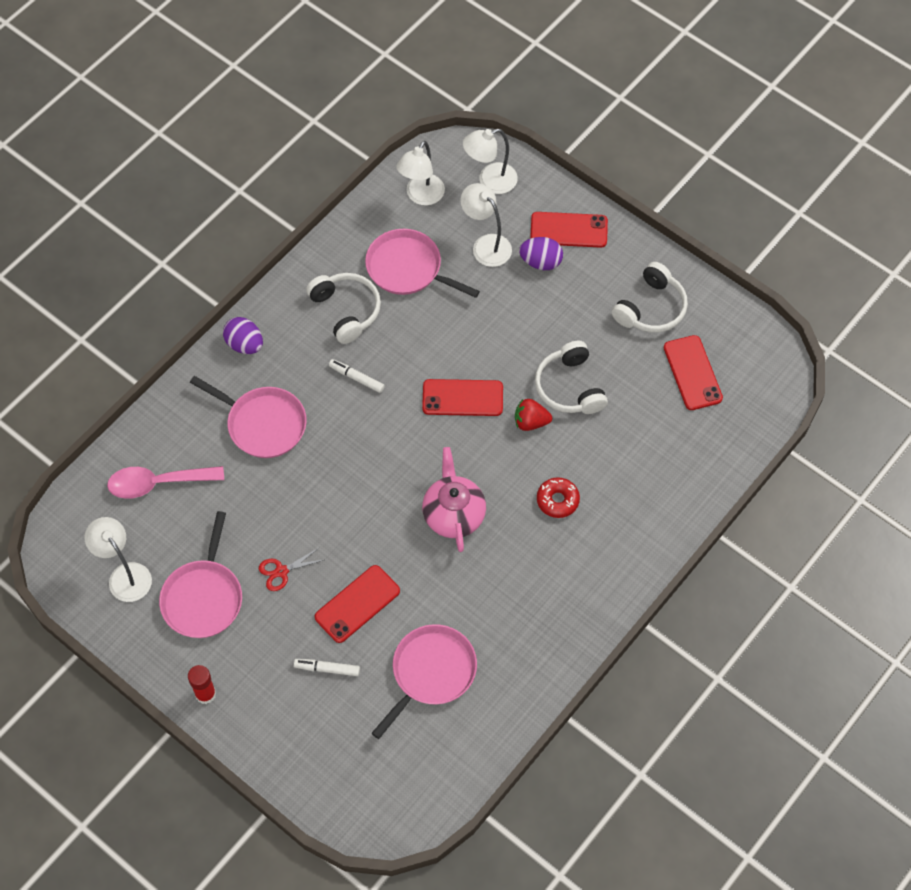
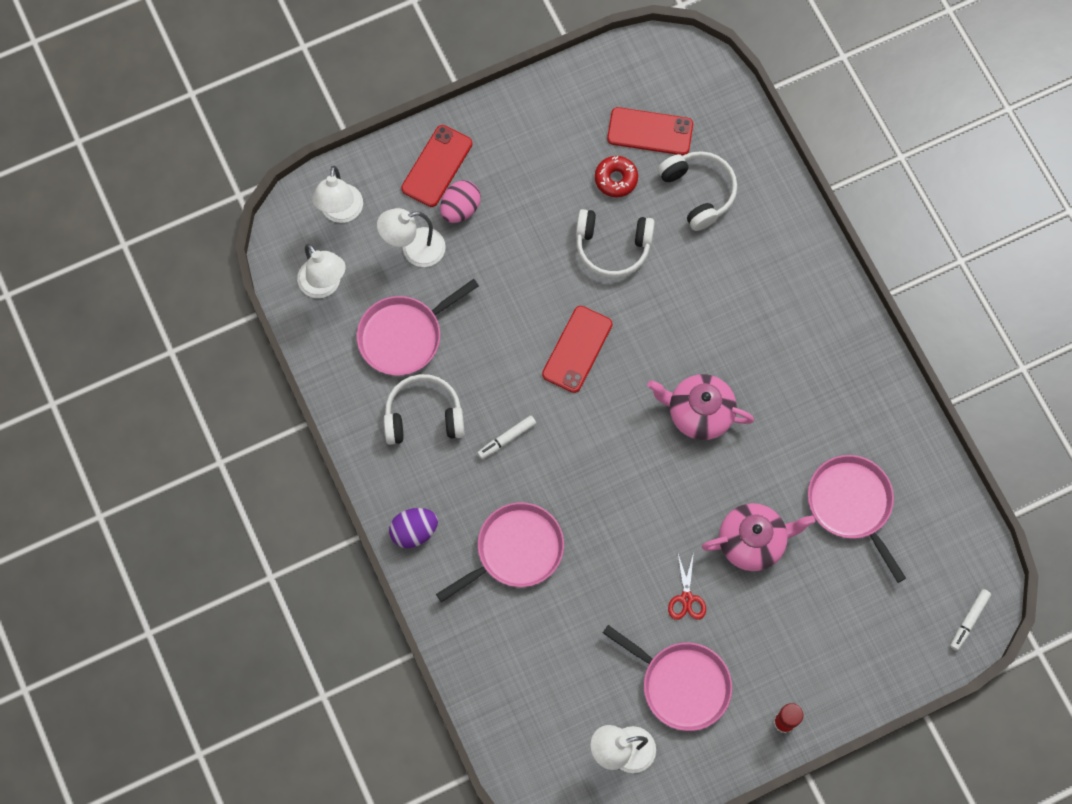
camera: 65 degrees left, 10 degrees up
(158, 483) = (534, 680): pink spoon -> none
(327, 669) = (807, 597): white marker -> white marker (969, 620)
(357, 604) = (752, 542): red phone -> pink teapot
(530, 422) = (633, 299): red strawberry -> none
(541, 262) = (460, 208): purple egg -> pink egg
(557, 500) = (727, 313): red donut -> red donut (616, 179)
(651, 308) = (562, 134): white headphones -> white headphones (698, 192)

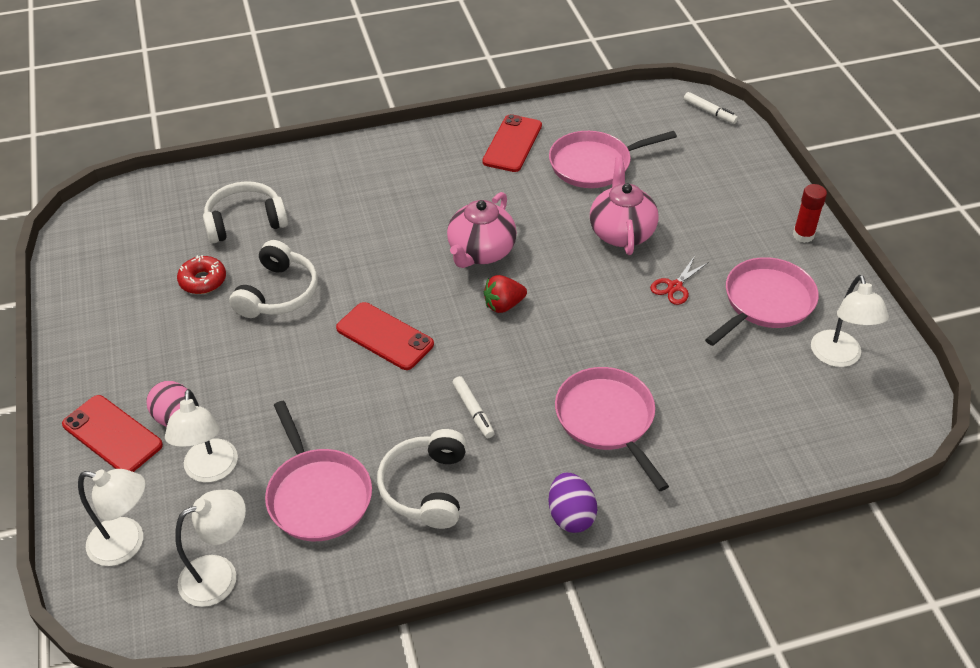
camera: 80 degrees left, 25 degrees down
(633, 444) = (503, 305): none -> red strawberry
(650, 132) = (162, 248): red phone -> red phone (512, 144)
(686, 598) = (675, 286): red scissors -> red scissors turned 120 degrees clockwise

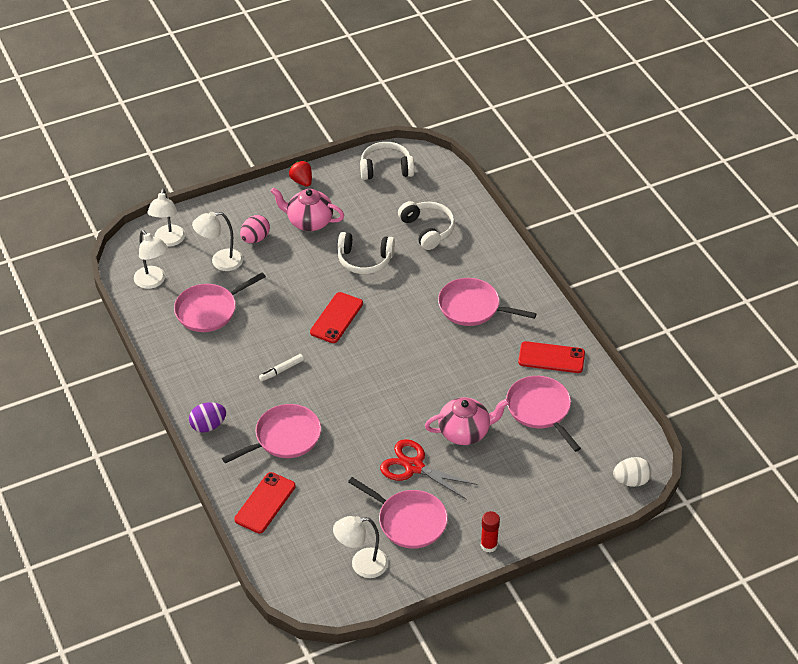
camera: 80 degrees right, 0 degrees up
(112, 435) = (240, 215): red phone -> red phone (265, 503)
(203, 280) = (368, 222): red donut -> none
(407, 198) = (472, 307): none -> pink pan
(426, 487) = (220, 357): white headphones -> white headphones (386, 168)
(481, 252) = (425, 355): pink teapot -> pink teapot (309, 222)
(503, 305) = (376, 373): red strawberry -> red strawberry (302, 181)
(675, 286) = (414, 467): red scissors -> red scissors, size x1.80
(709, 112) = (631, 481): white marker -> white egg

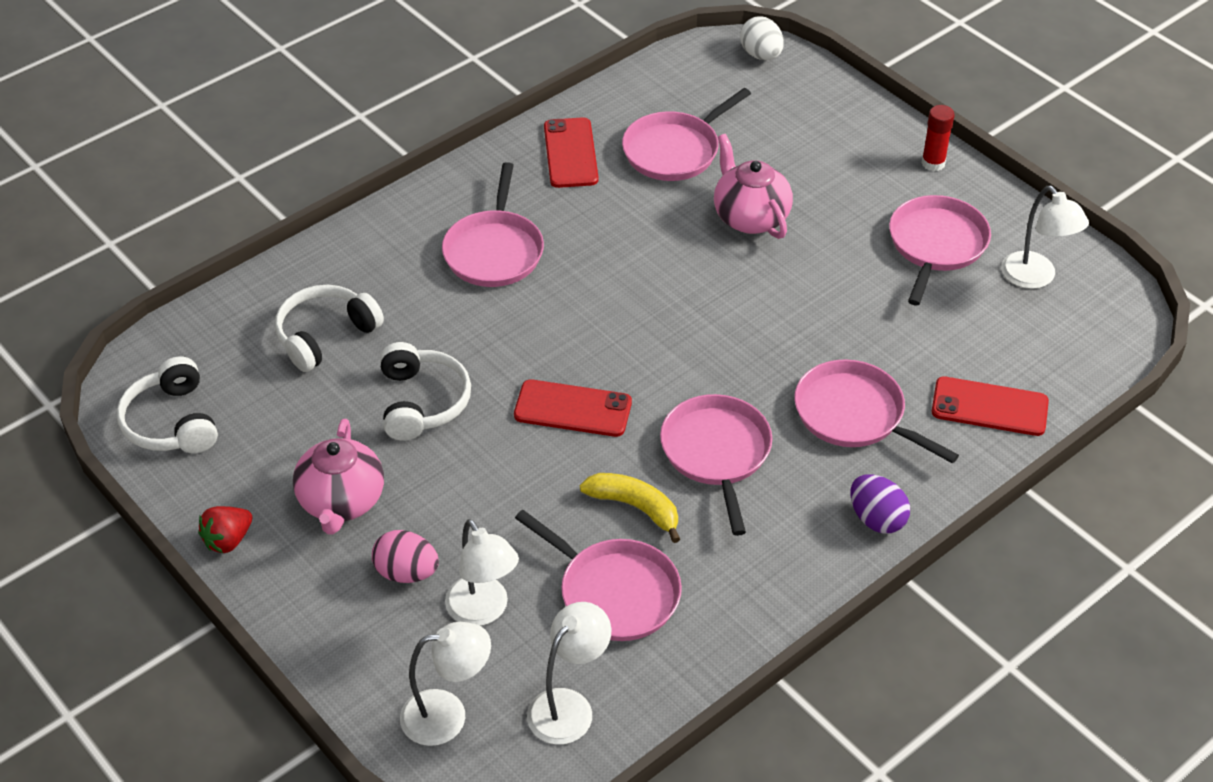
camera: 105 degrees left, 0 degrees up
(258, 329) = (635, 507): none -> yellow banana
(281, 370) = (716, 453): white marker -> pink pan
(414, 467) = (839, 257): red scissors -> none

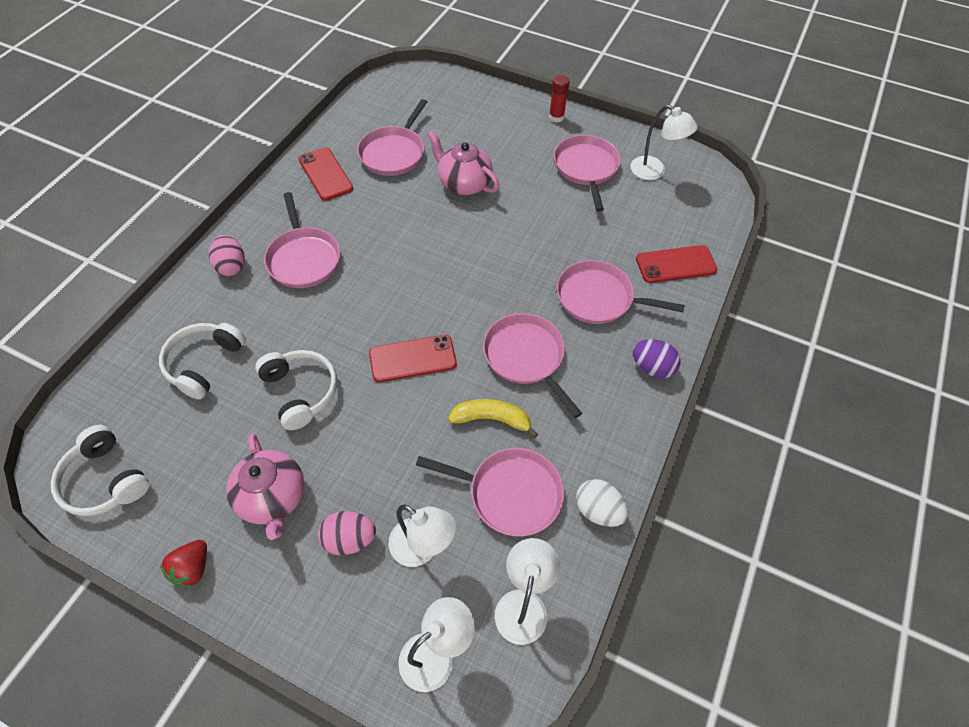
camera: 25 degrees left, 10 degrees up
(403, 234) = (231, 266): none -> pink egg
(761, 55) = (418, 77): white egg -> white egg (598, 510)

